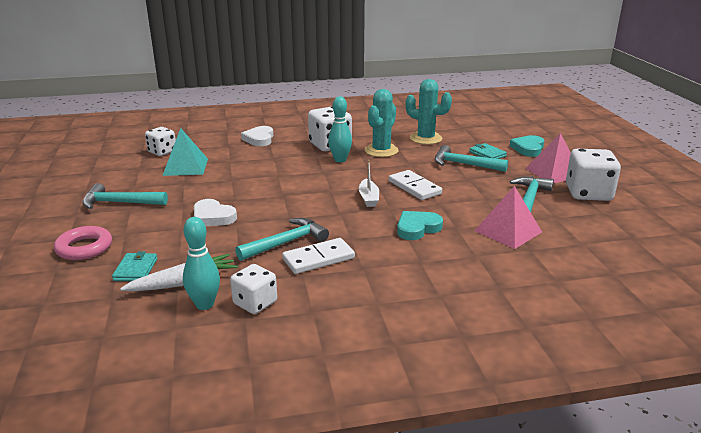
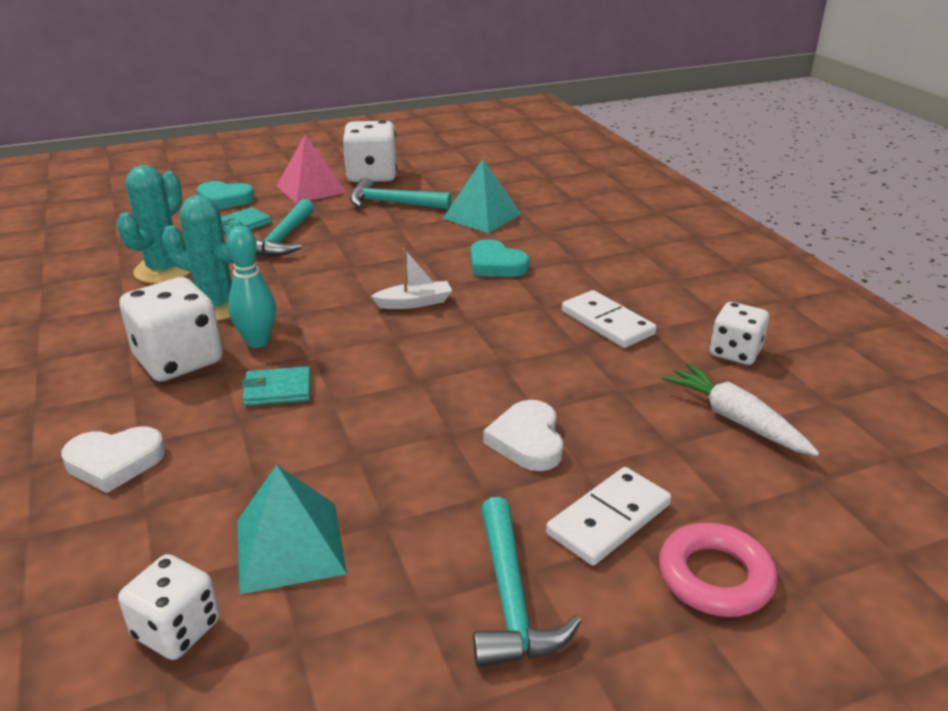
camera: 100 degrees left, 5 degrees up
(135, 269) = (736, 480): turquoise wallet -> turquoise wallet (277, 390)
(204, 304) = (767, 389): turquoise bowling pin -> none
(213, 217) = (527, 440): white heart -> white heart turned 150 degrees clockwise
(286, 243) = (579, 353): turquoise hammer -> none
(414, 187) = (370, 271): white domino -> white domino (609, 519)
(508, 231) = (482, 216): pink pyramid -> turquoise pyramid

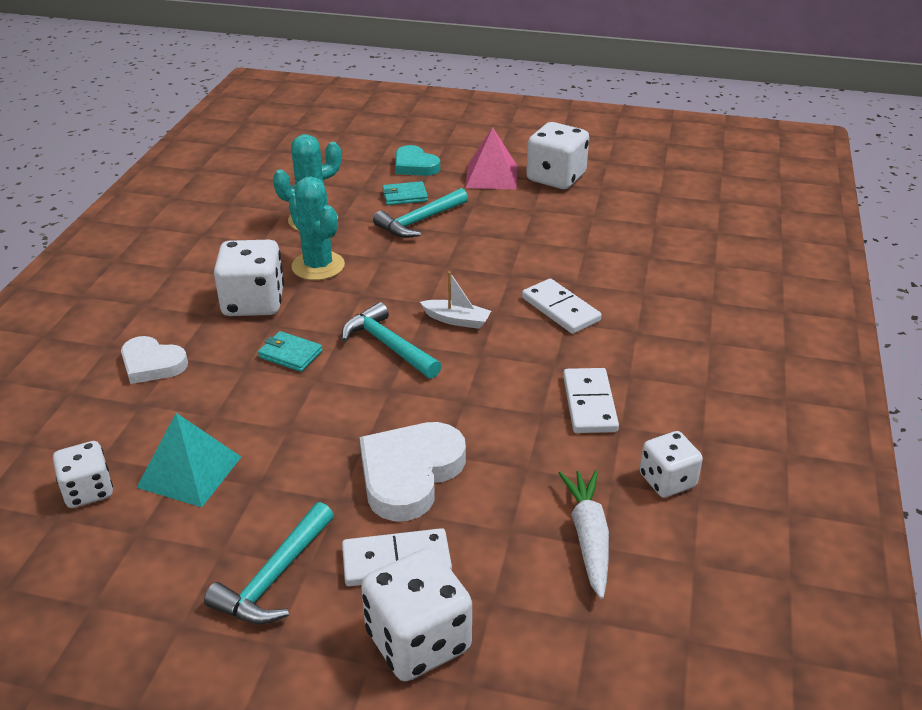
camera: 35 degrees right, 5 degrees up
(257, 341) = (315, 308): turquoise bowling pin -> none
(393, 203) = (542, 214): turquoise hammer -> turquoise hammer (388, 345)
(482, 216) = (605, 254): turquoise pyramid -> none
(495, 264) = (560, 309): turquoise heart -> white domino
(527, 440) = (409, 474): white heart -> white heart, size x1.56
(715, 577) = (418, 641): pink ring -> white dice

